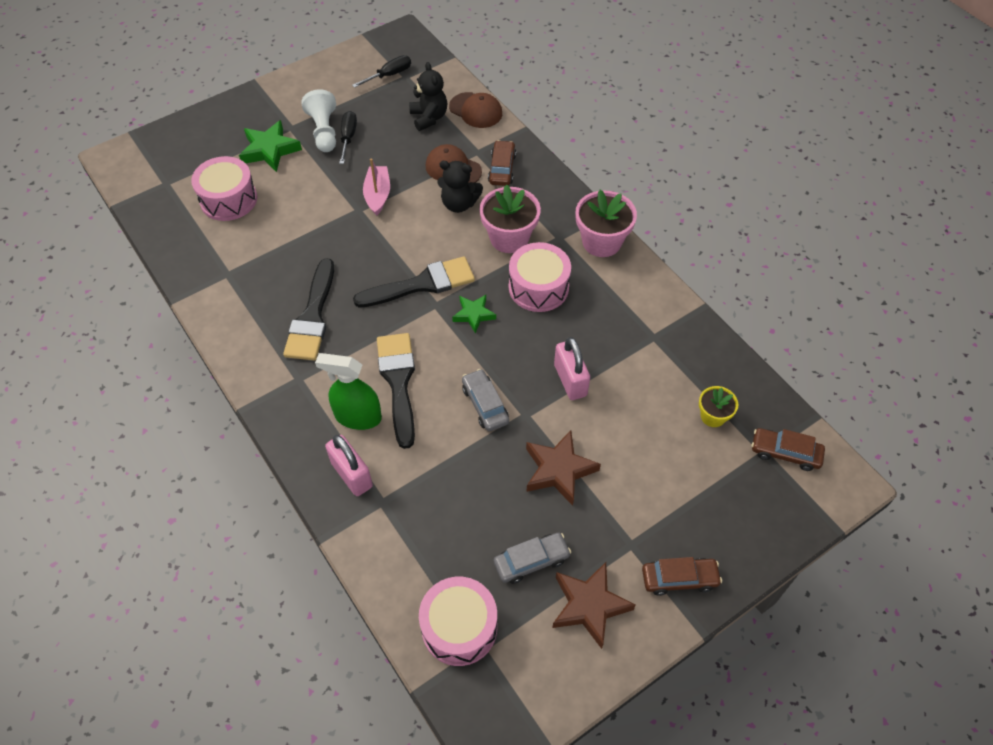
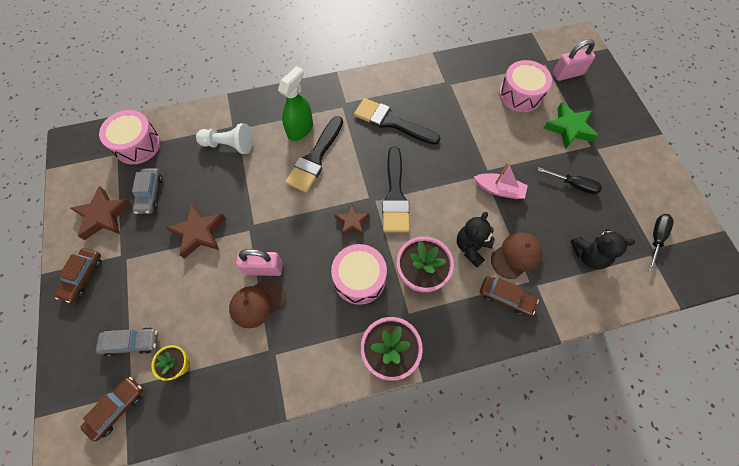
camera: 110 degrees right, 10 degrees up
(324, 131) = (585, 169): white pawn -> white pawn (229, 145)
(351, 474) = (261, 117): pink padlock -> pink padlock (567, 74)
(389, 75) = (656, 238): black screwdriver -> black screwdriver turned 135 degrees counterclockwise
(398, 382) = (315, 158): black brush -> black brush turned 105 degrees clockwise
(474, 314) = (352, 222): green star -> brown star
(476, 110) = (592, 301): brown cap -> brown cap (257, 303)
(485, 404) = (272, 204): grey car -> grey car (132, 342)

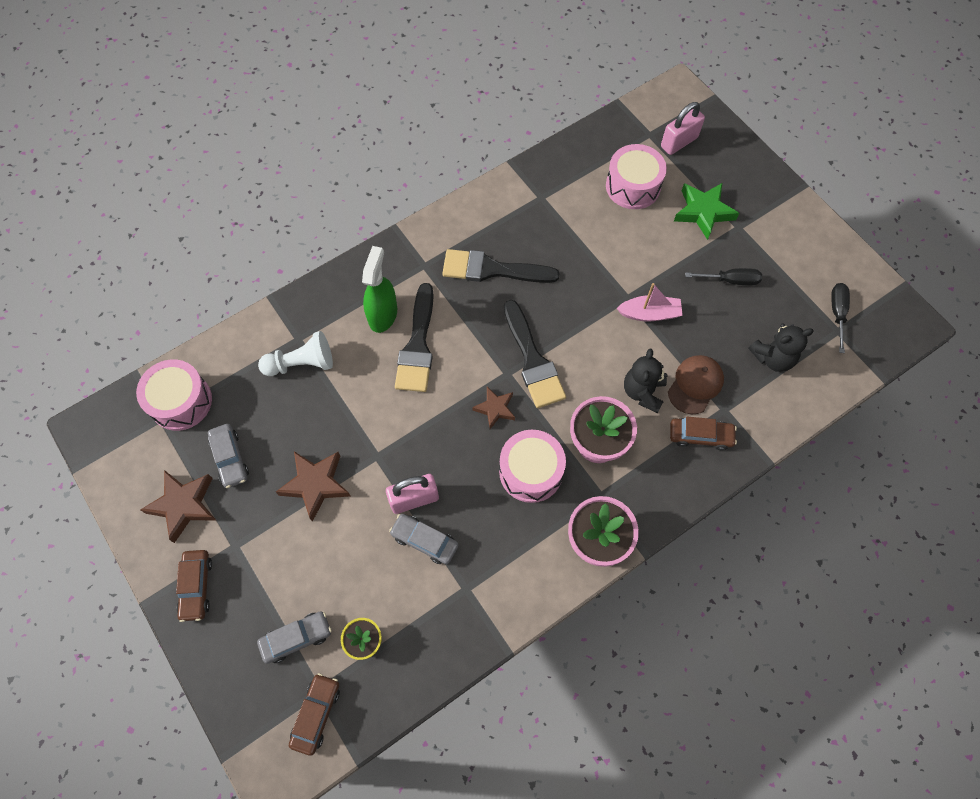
camera: 20 degrees left, 0 degrees up
(257, 303) = (424, 540): brown cap -> grey car

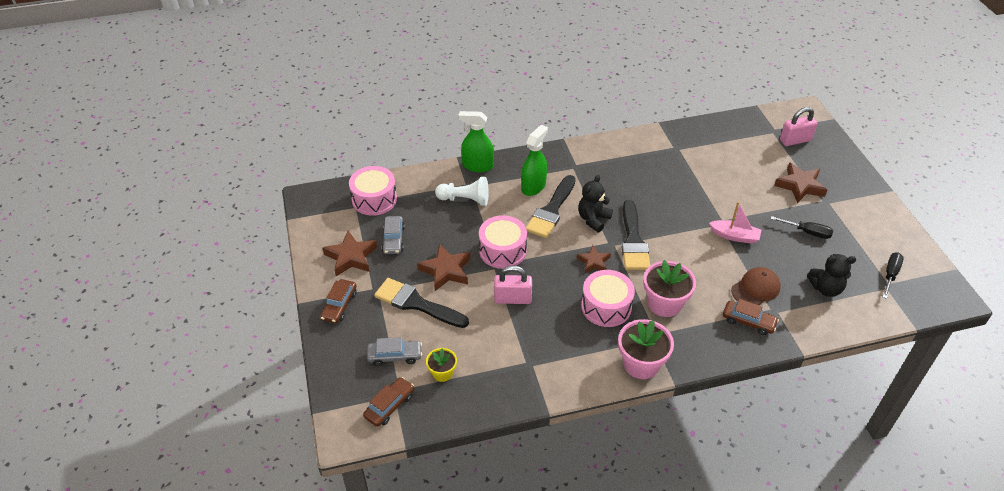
camera: 20 degrees right, 20 degrees down
(299, 303) = (477, 166): none -> green spray bottle
(424, 540) = (510, 325): grey car -> none
(492, 269) = (623, 180): black brush -> black brush (417, 303)
(633, 186) = (749, 158): pink drum -> pink drum (502, 250)
(643, 392) = (712, 282): black teddy bear -> black teddy bear (593, 219)
(703, 212) = (800, 186): green star -> brown star

